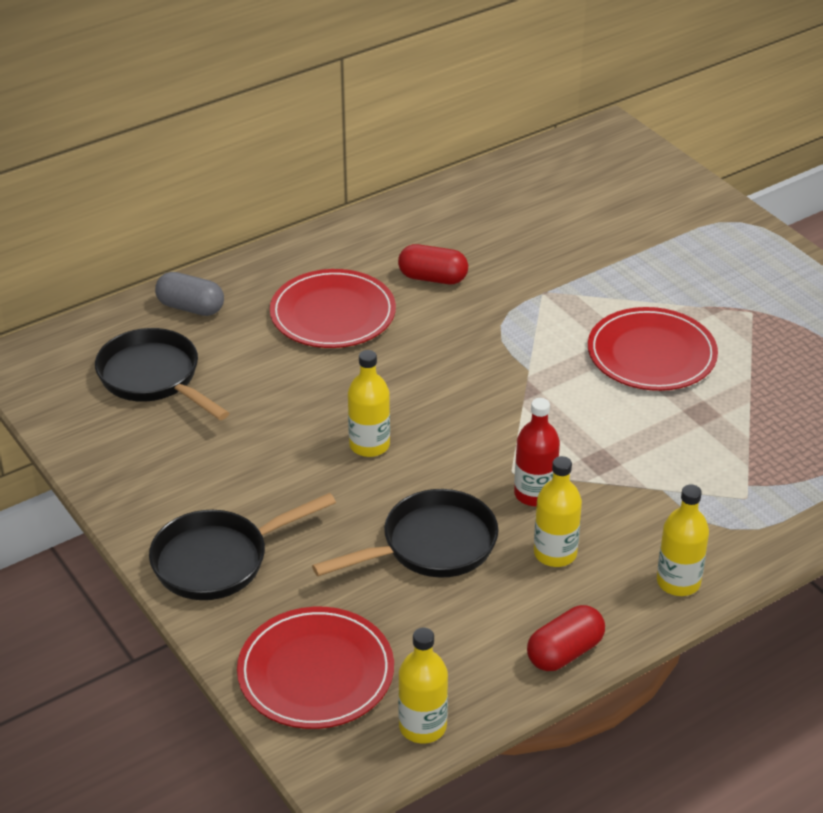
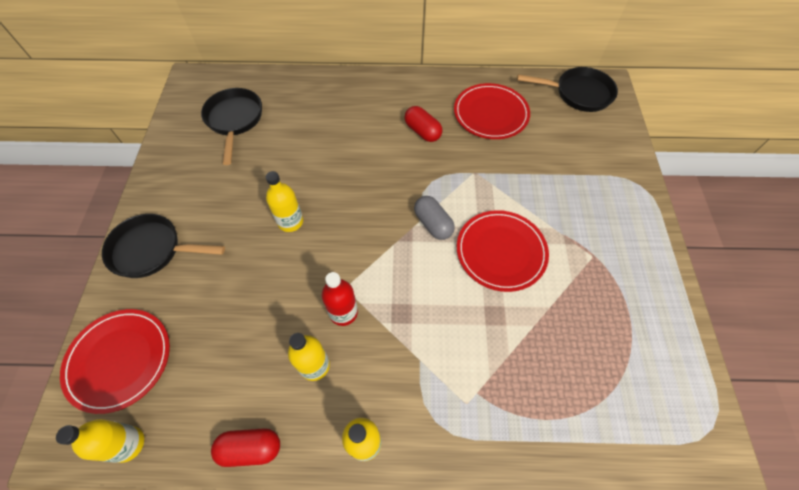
camera: 35 degrees right, 20 degrees up
(191, 307) = (290, 88): grey capsule -> grey capsule (433, 224)
(333, 314) = (351, 127): red plate -> red plate (491, 113)
(431, 546) = (256, 312): black pan -> black pan (578, 94)

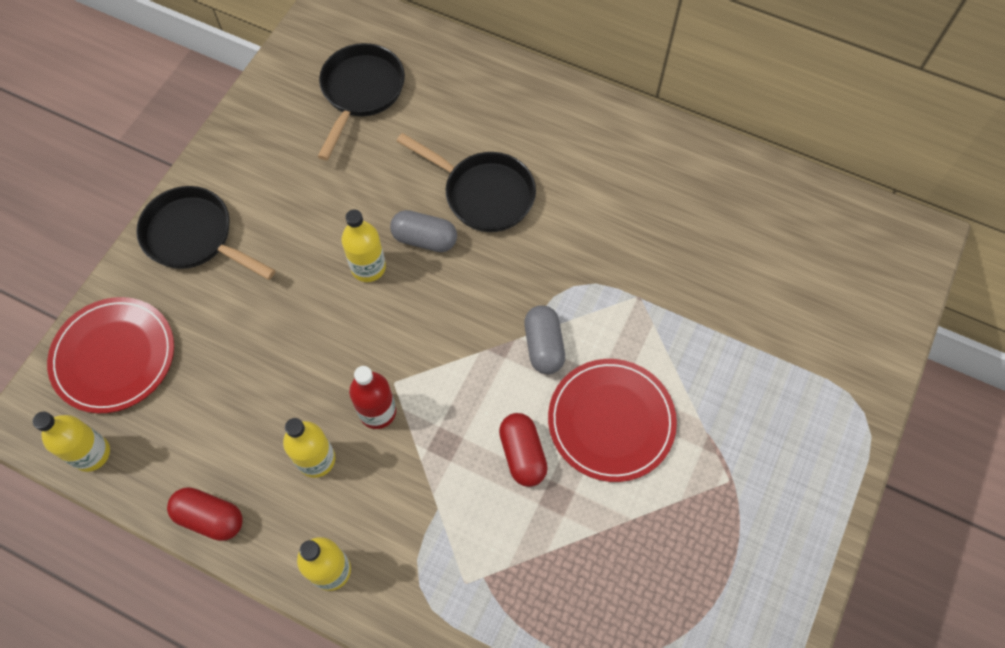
camera: 25 degrees right, 5 degrees up
(320, 190) = (424, 239): none -> grey capsule
(422, 131) = (600, 207): red capsule -> red capsule (522, 454)
(491, 113) = (712, 217): red plate -> none
(578, 94) = (864, 236): black pan -> black pan (483, 194)

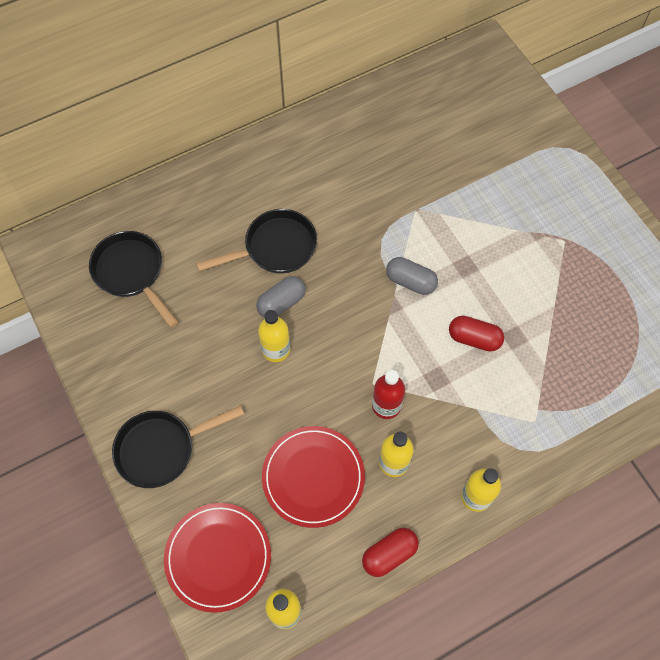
camera: 55 degrees left, 0 degrees up
(611, 421) = (486, 277): red plate -> red plate (313, 477)

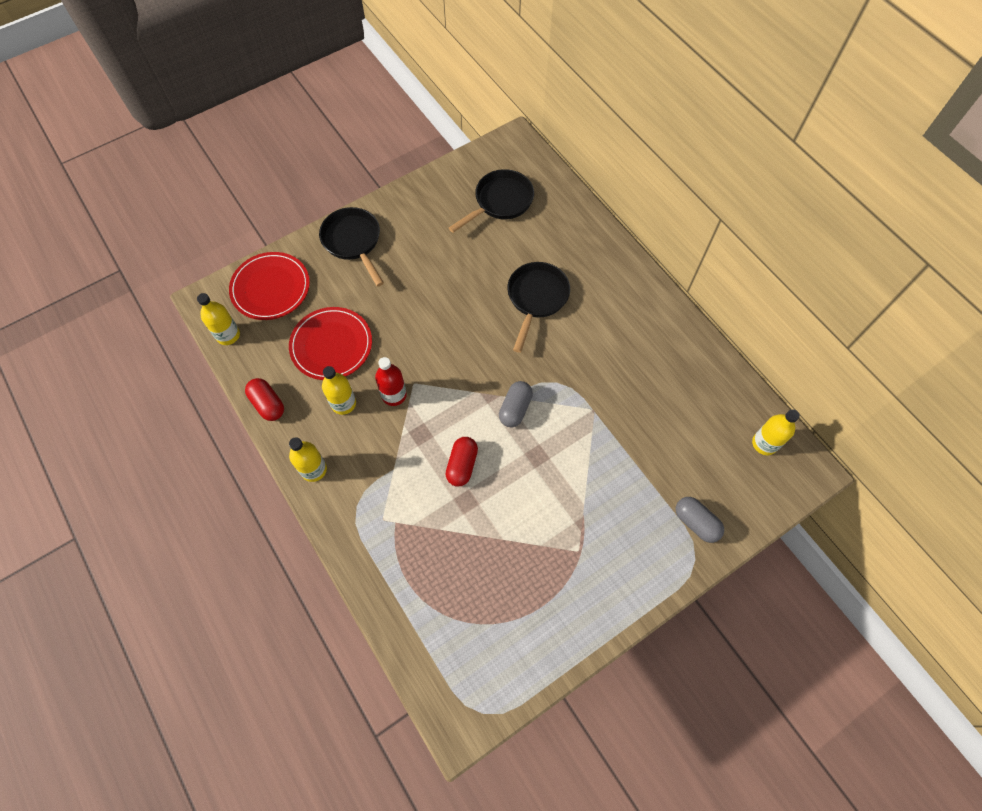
camera: 85 degrees right, 0 degrees up
(275, 248) = (536, 299): black pan -> black pan turned 135 degrees counterclockwise
(276, 349) = (440, 309): yellow bottle -> yellow bottle (764, 443)
(281, 303) = (483, 308): grey capsule -> grey capsule (696, 522)

